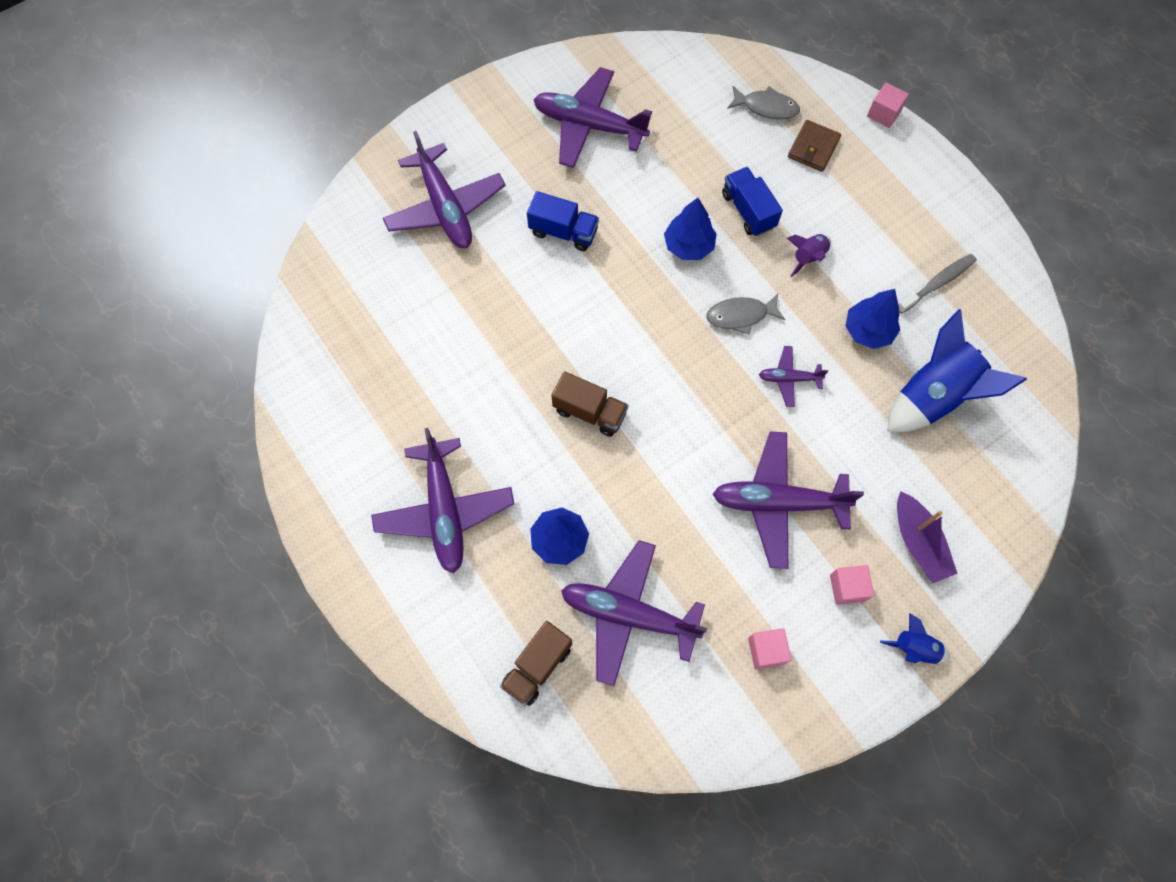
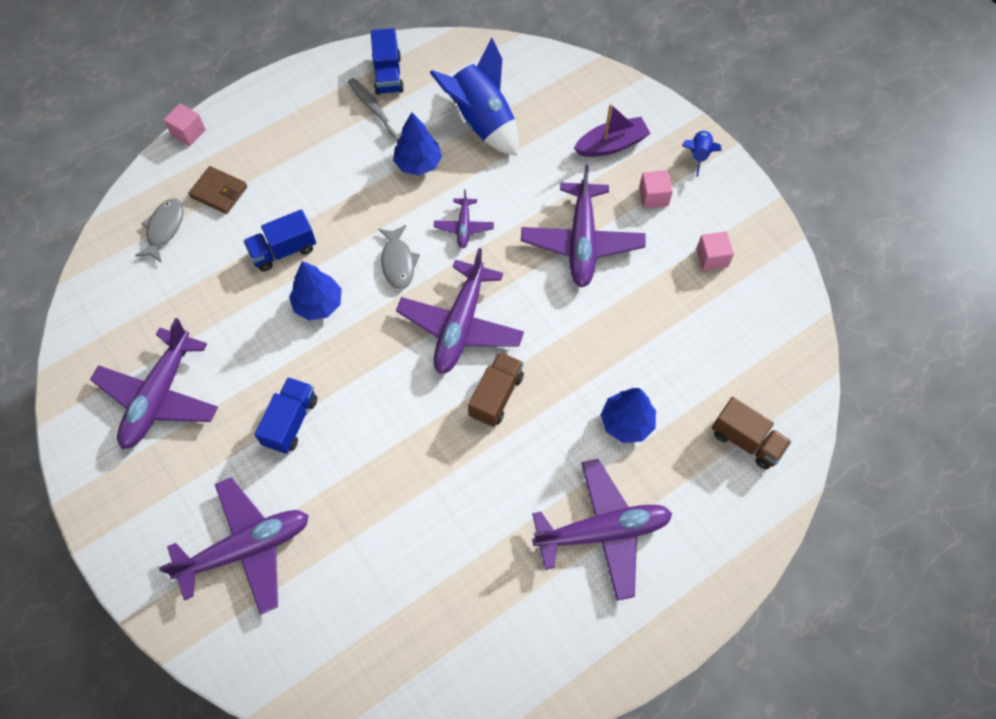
camera: 90 degrees left, 5 degrees down
(629, 614) = (691, 363): purple plane -> purple plane (460, 325)
(808, 257) = (340, 204): purple rocket -> none
(988, 295) = (388, 75): none -> blue truck

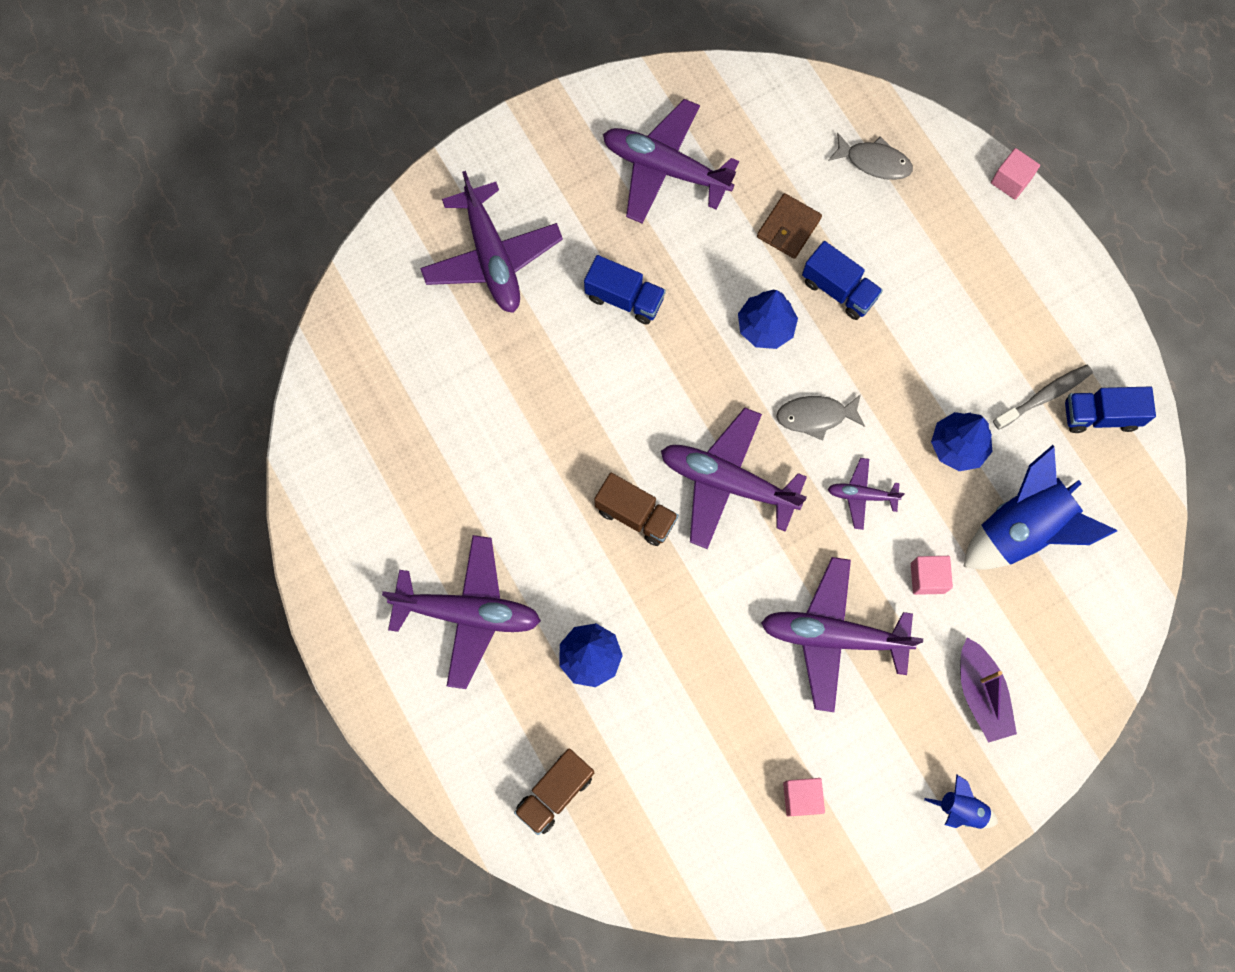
camera: 95 degrees right, 10 degrees up
(219, 192) = (923, 218): brown wallet -> brown wallet (788, 228)
(283, 250) = (838, 290): blue truck -> blue truck turned 150 degrees clockwise
(602, 532) = (468, 613): purple plane -> purple plane turned 75 degrees counterclockwise
(653, 196) = (897, 737): pink cube -> pink cube (927, 578)

